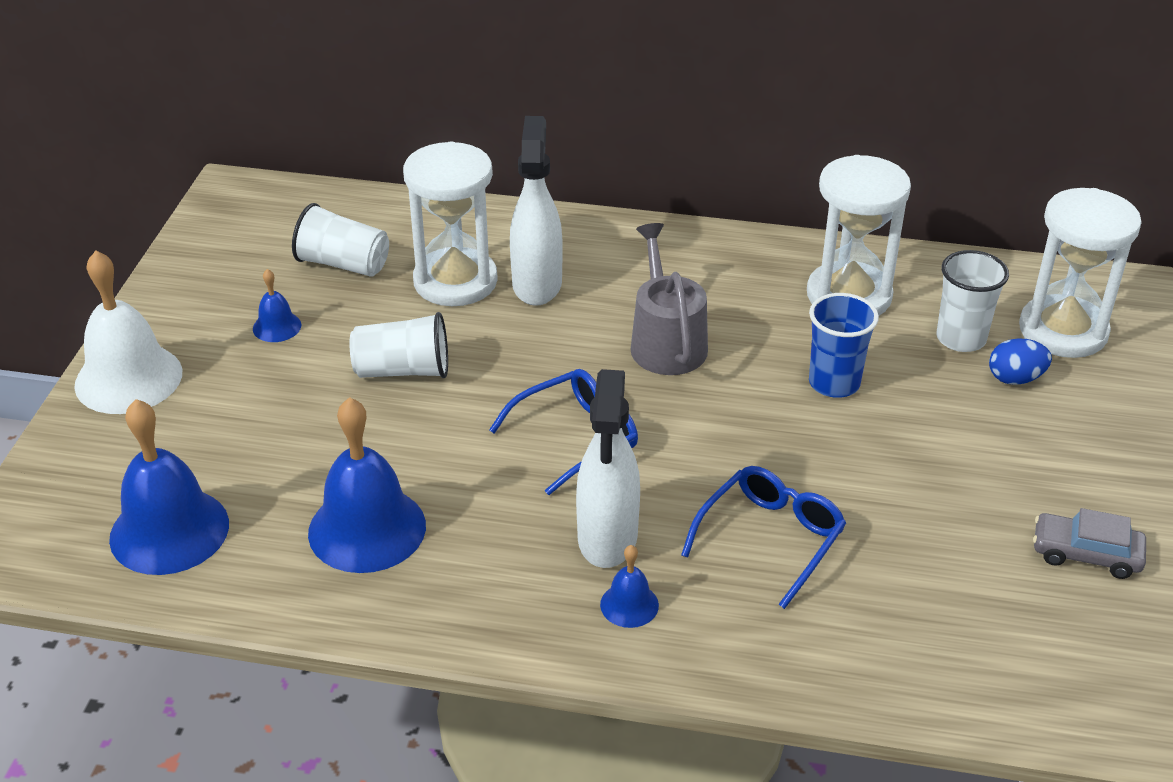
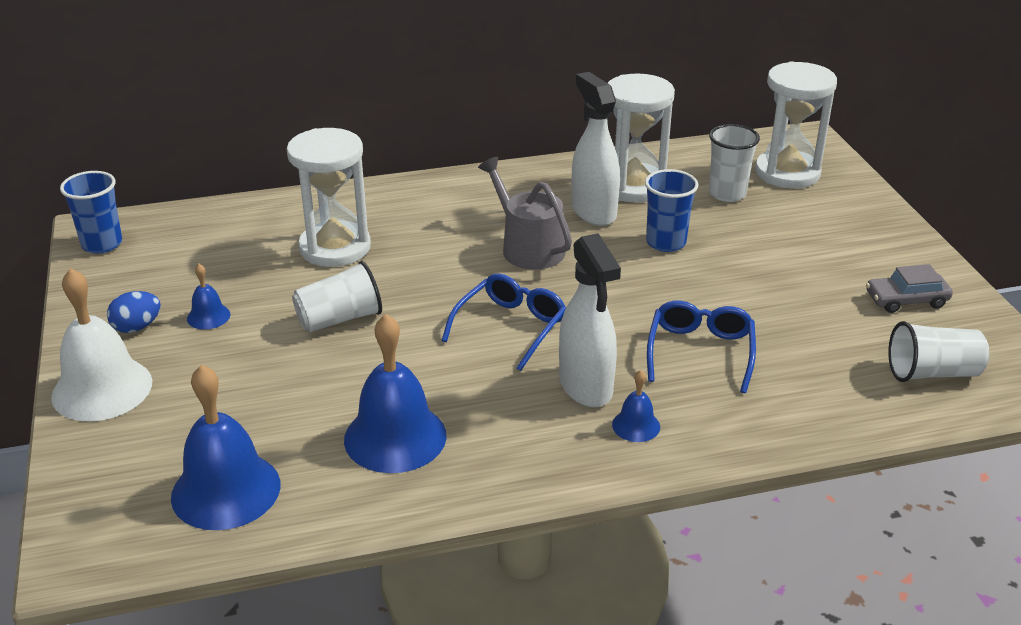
camera: 25 degrees left, 5 degrees down
(229, 210) = (102, 244): none -> blue cup
(343, 264) = (232, 258): white cup -> white cup (932, 373)
(537, 284) = (401, 234): white spray bottle -> white spray bottle (593, 212)
(1015, 378) = (780, 208): blue egg -> blue egg (137, 327)

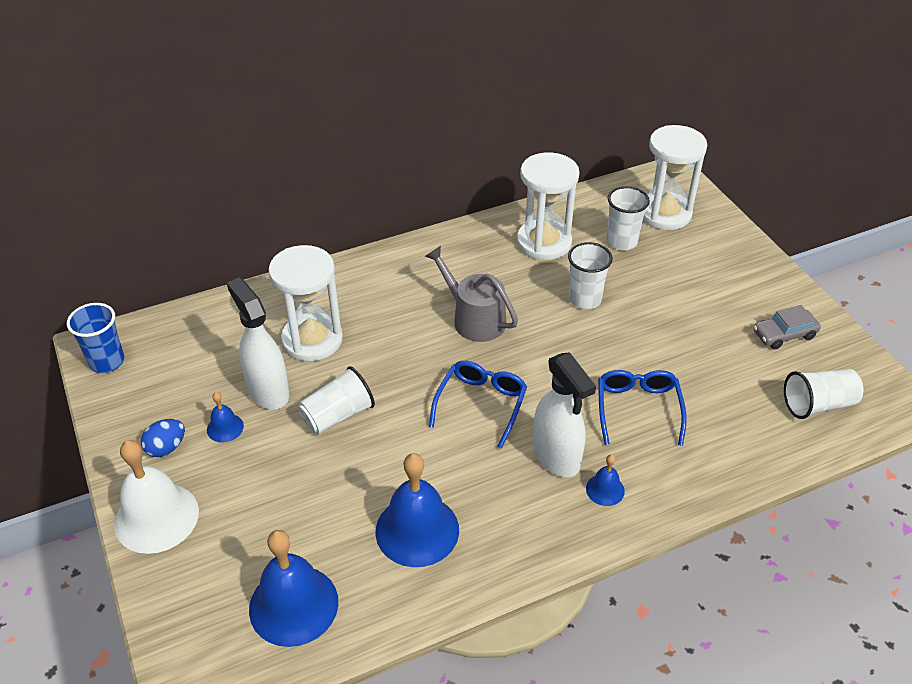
camera: 10 degrees left, 10 degrees up
(593, 212) = (518, 274): white spray bottle -> white spray bottle (268, 391)
(666, 242) = (584, 299): blue cup -> white cup

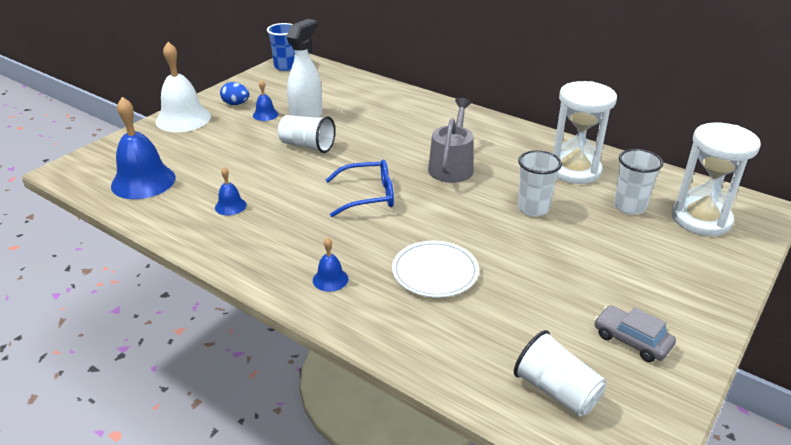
camera: 60 degrees right, 10 degrees down
(312, 340) = (365, 116): white hourglass -> none
(417, 530) = (230, 206): blue bell -> blue bell, size x0.48
(556, 457) = (345, 245): white spray bottle -> none
(638, 409) = (435, 272): blue glasses -> white plate

